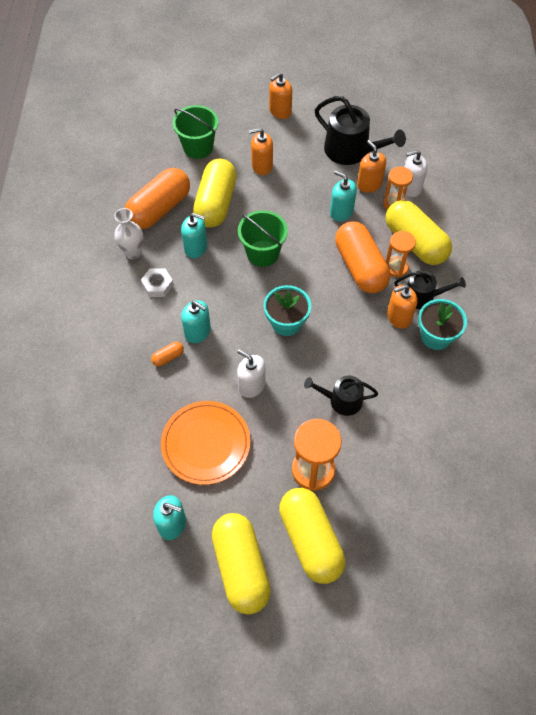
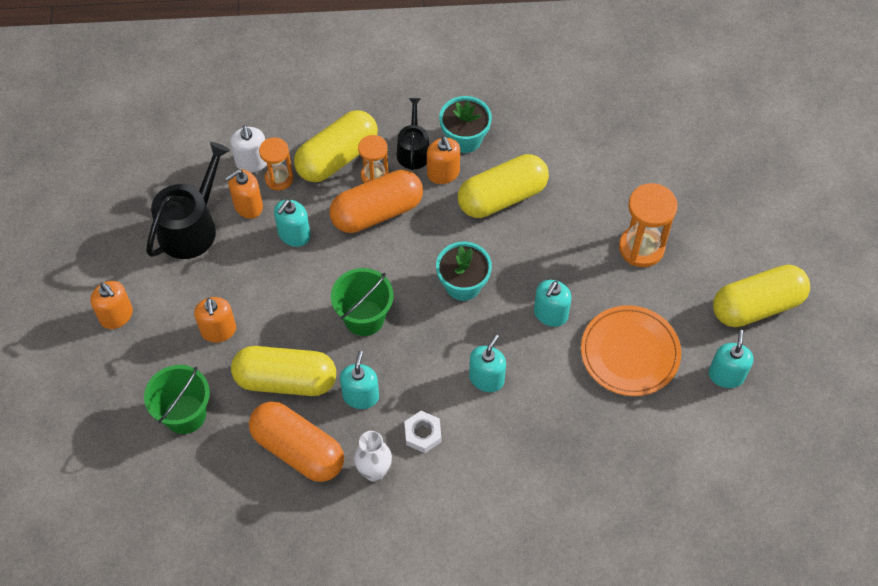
camera: 95 degrees left, 0 degrees up
(168, 357) = (525, 407): orange capsule -> none
(251, 385) = (550, 314): white soap dispenser -> turquoise soap dispenser
(310, 540) = (716, 246): yellow capsule -> yellow capsule (502, 197)
(341, 400) = (556, 225): black watering can -> none

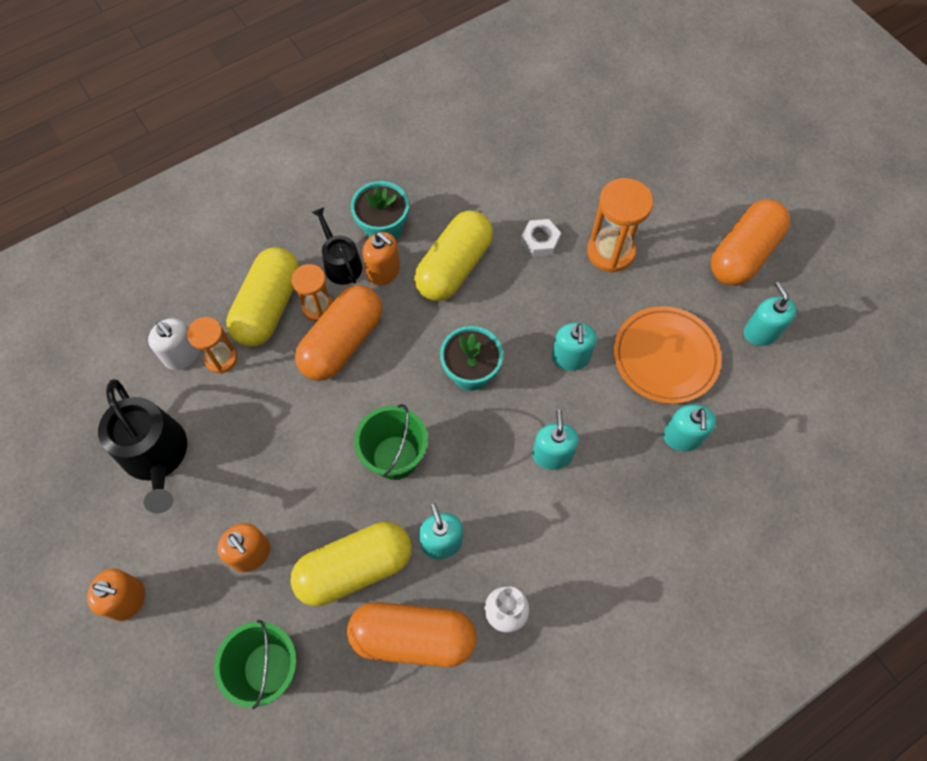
camera: 30 degrees left, 5 degrees up
(192, 227) = (156, 456): black watering can -> black watering can turned 150 degrees clockwise
(248, 206) = (205, 403): orange soap dispenser -> none
(294, 235) = (271, 409): turquoise soap dispenser -> turquoise soap dispenser (682, 437)
(423, 434) = (527, 546): white nut -> white nut (540, 241)
(757, 305) = (743, 254): yellow capsule -> orange capsule

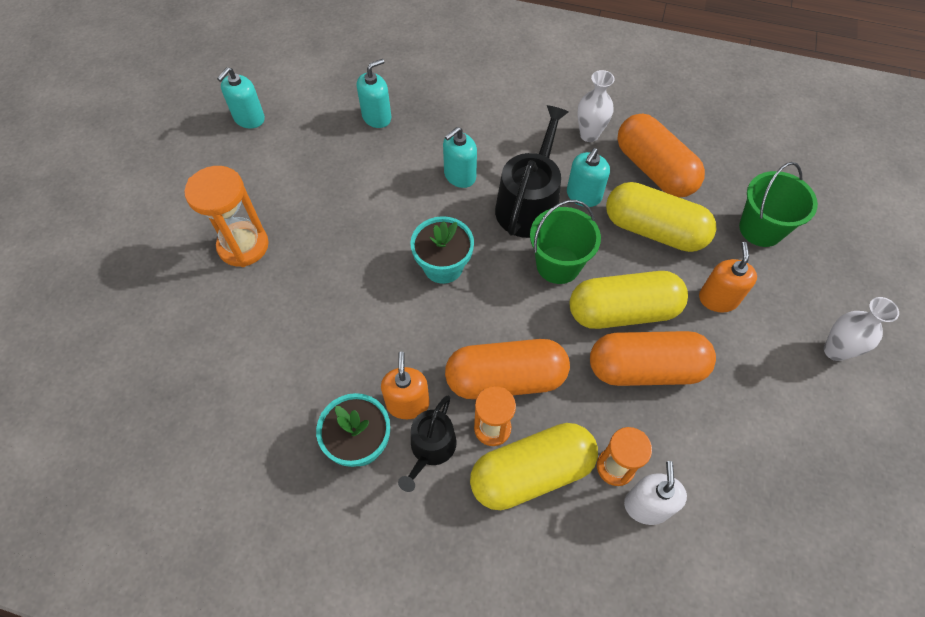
camera: 130 degrees left, 5 degrees down
(128, 599) = (835, 350): orange soap dispenser -> white vase
(156, 456) = (738, 435): black watering can -> black watering can (529, 204)
(454, 267) = (354, 349): yellow capsule -> yellow capsule (623, 311)
(540, 241) = (271, 303): white nut -> none
(570, 358) = (371, 212): turquoise soap dispenser -> none
(665, 357) = (319, 158): orange plate -> none
(743, 254) = (178, 162): orange capsule -> orange capsule (645, 368)

